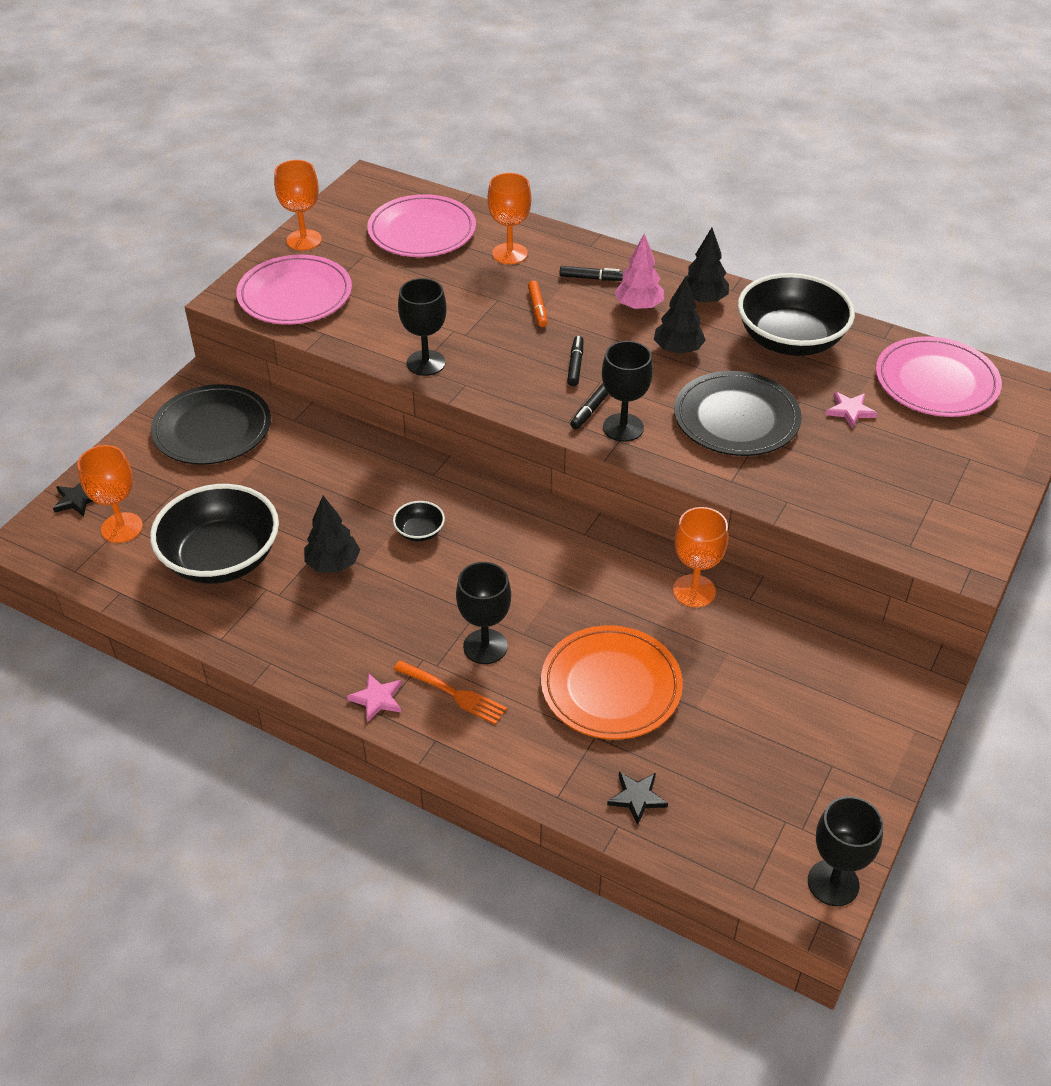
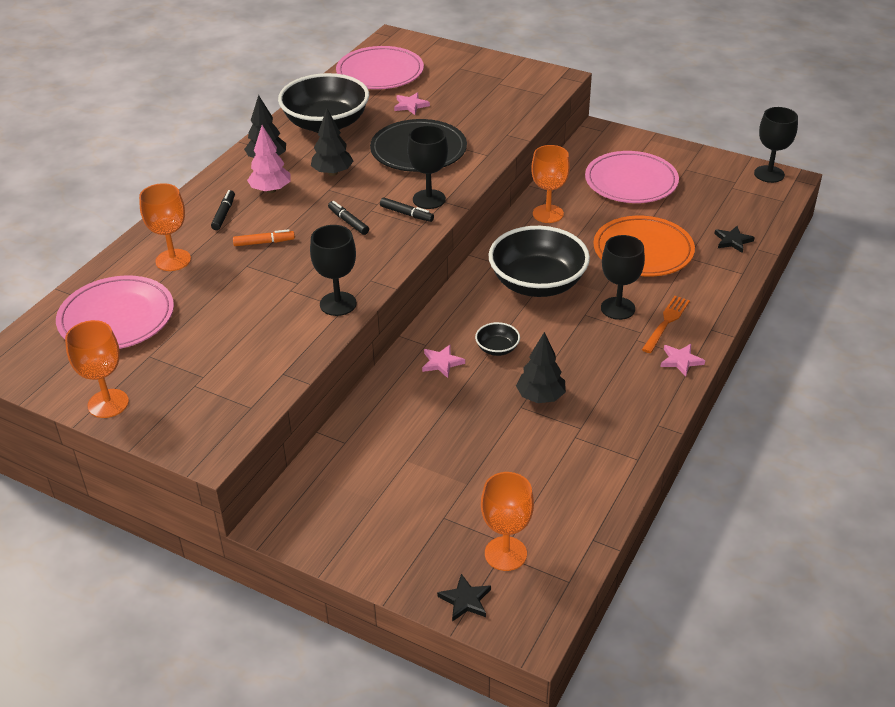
camera: 90 degrees left, 5 degrees down
(212, 429) = (356, 503): black plate -> none
(222, 558) = (541, 471): black bowl -> black bowl (537, 283)
(295, 295) = (212, 400): pink plate -> pink plate (631, 181)
(401, 486) = (442, 363): none -> pink star
(575, 365) = (348, 222): black marker -> black marker turned 45 degrees clockwise

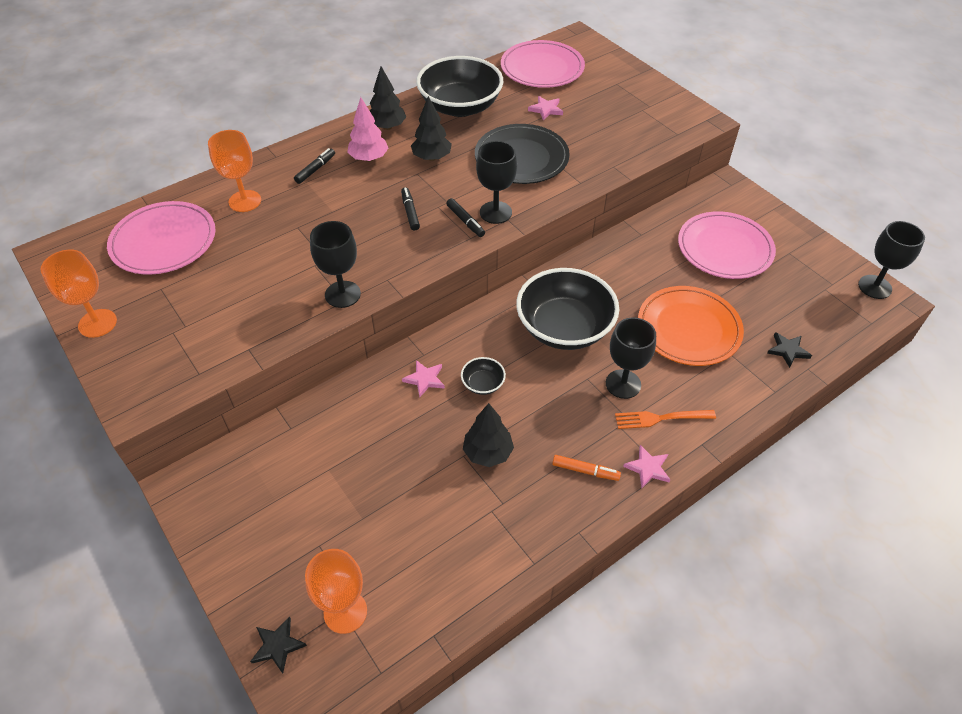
camera: 25 degrees right, 10 degrees up
(264, 242) = (327, 209): orange marker -> orange marker (585, 471)
(548, 214) = (622, 257): orange goblet -> none
(666, 322) = (660, 418): orange fork -> orange fork turned 150 degrees counterclockwise

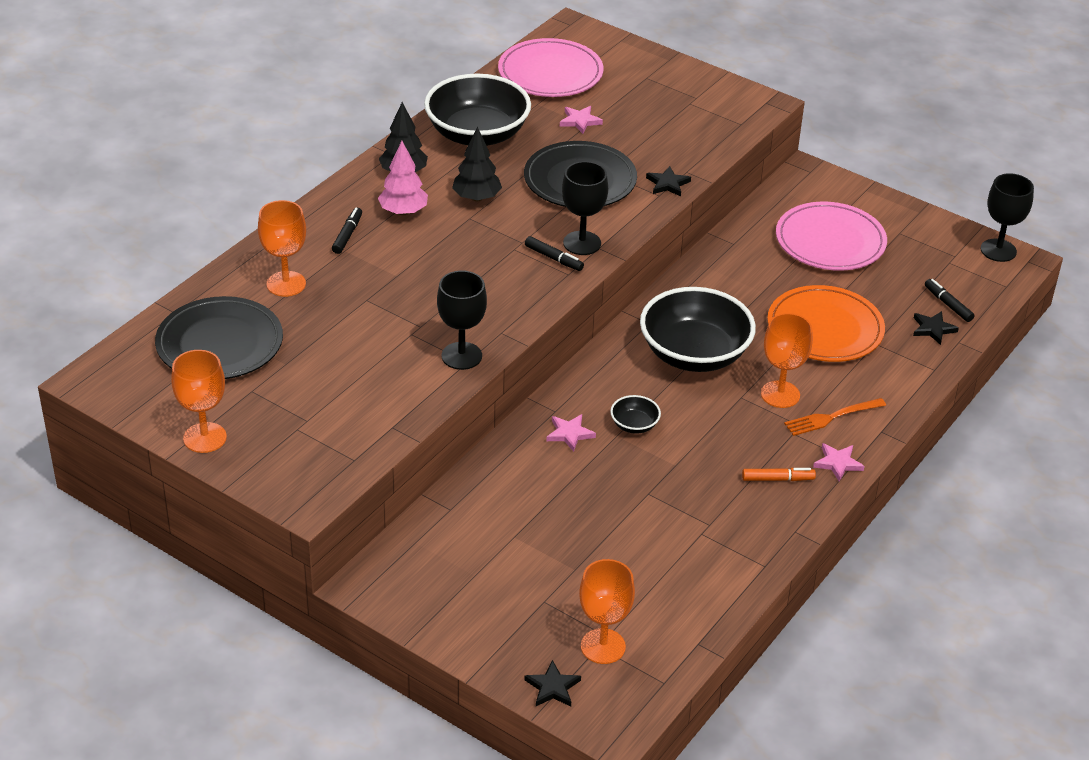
camera: 20 degrees left, 10 degrees down
(164, 241) = (220, 343): pink plate -> black plate
(410, 212) = (486, 260): black marker -> black marker (948, 304)
(488, 453) = (672, 485): black tree -> none
(592, 174) = (667, 184): none -> black star
(623, 384) = (780, 394): black goblet -> orange goblet

